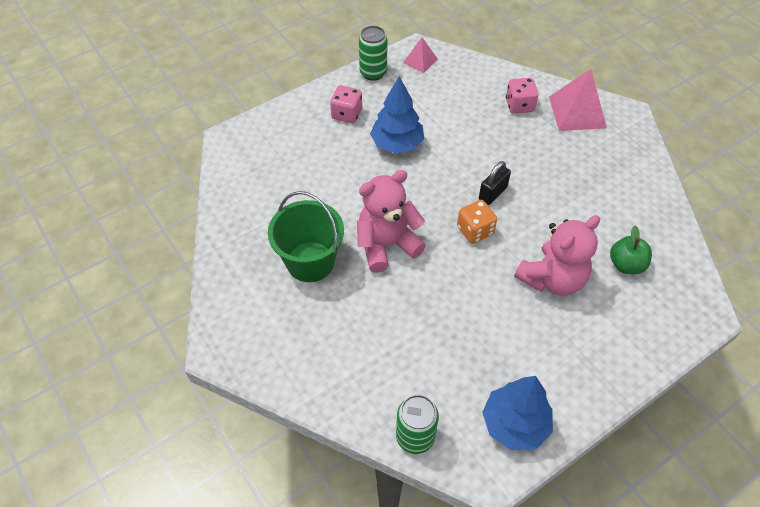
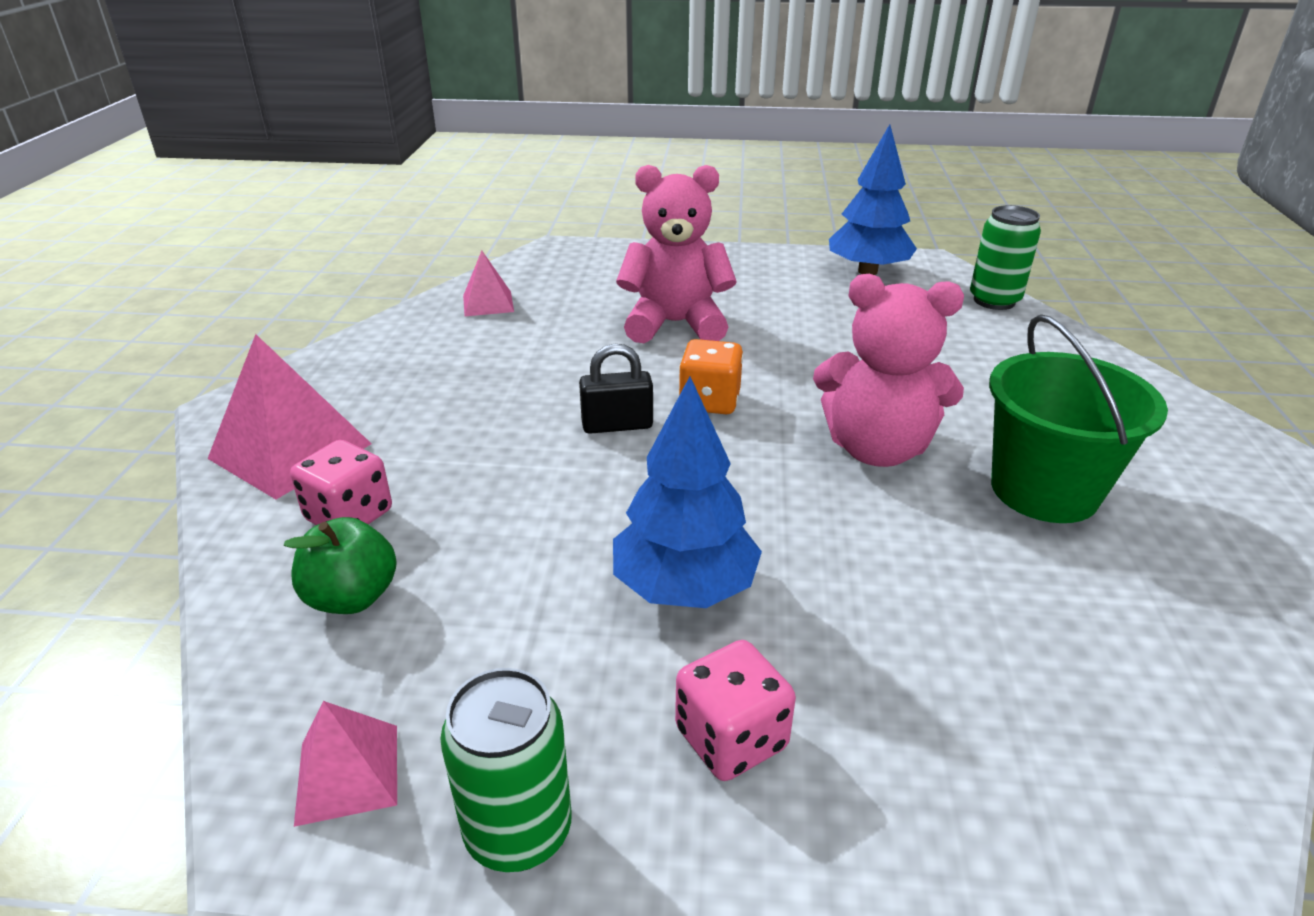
camera: 140 degrees left, 20 degrees down
(626, 265) = (569, 299): green apple -> green apple (352, 597)
(653, 233) = (488, 303): none -> pink pyramid

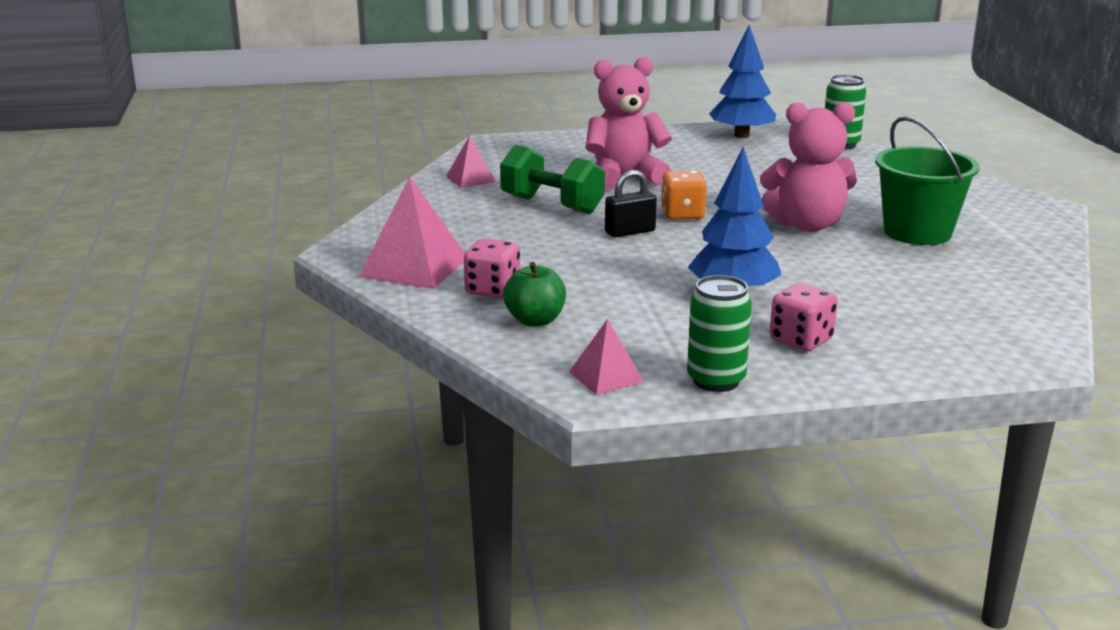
camera: 15 degrees left, 10 degrees down
(551, 360) = (552, 205): none -> green dumbbell

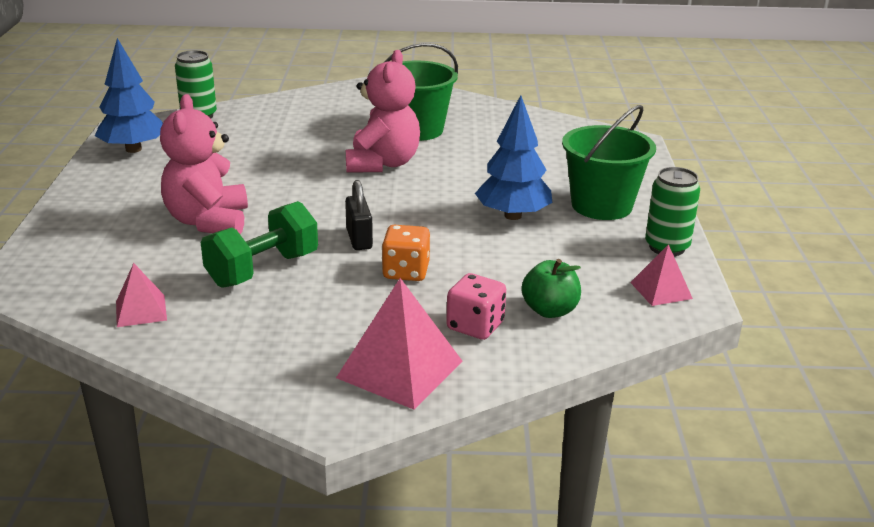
camera: 80 degrees left, 5 degrees up
(682, 214) = (328, 209): orange dice -> orange dice (406, 272)
(801, 340) = (601, 205): pink dice -> green bucket

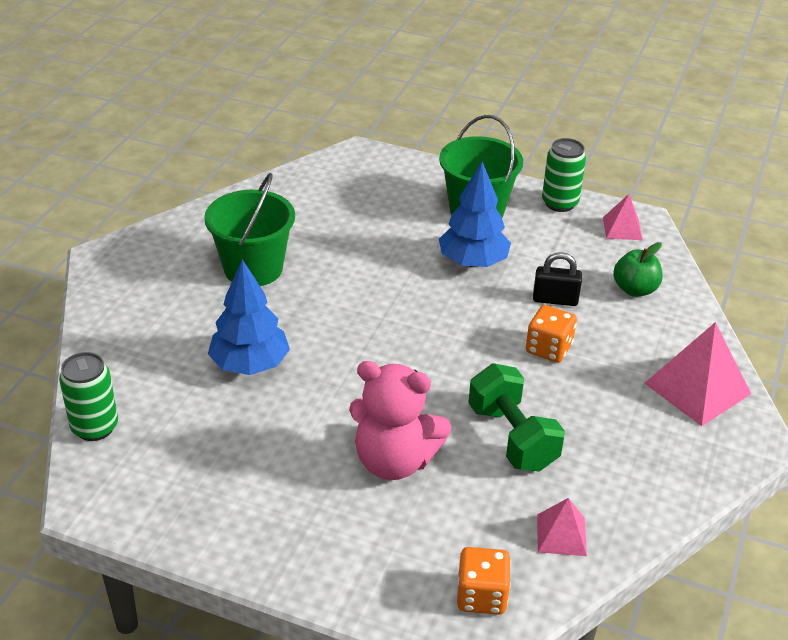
camera: 70 degrees left, 10 degrees up
(58, 282) = (481, 596): none -> orange dice
(133, 149) = (163, 500): blue tree -> blue tree (250, 364)
(359, 239) = (477, 363): black padlock -> black padlock (555, 299)
(382, 164) = (323, 311): pink teddy bear -> none
(475, 326) = (646, 333): pink dice -> none

